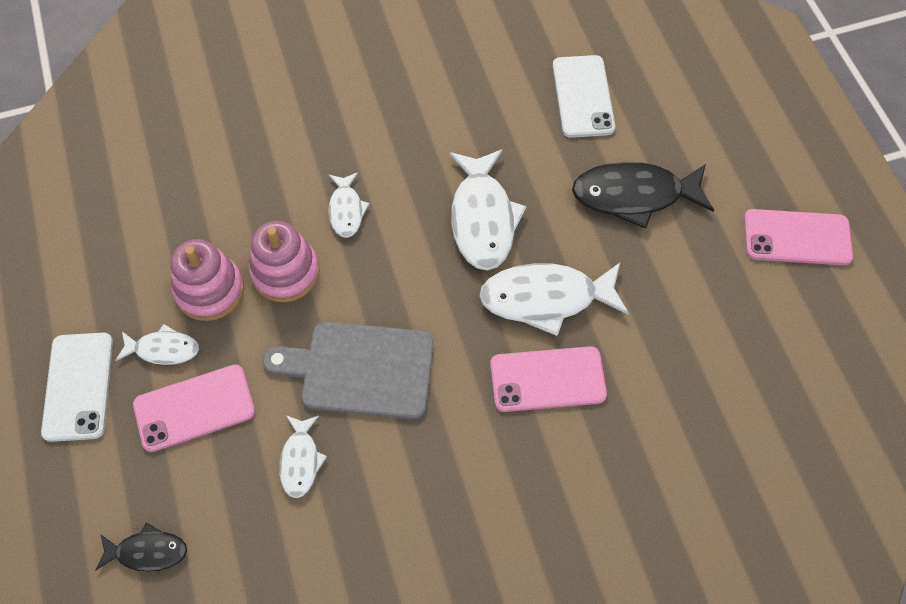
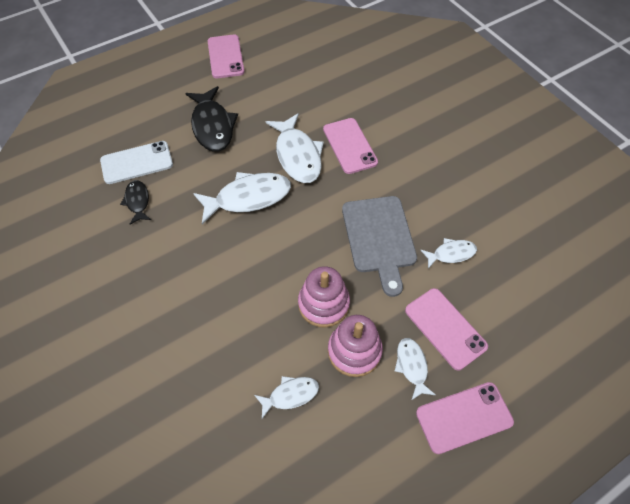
camera: 105 degrees left, 5 degrees down
(78, 386) = (464, 417): white phone -> pink phone
(148, 551) = (547, 321): black fish -> black fish (137, 201)
(346, 210) = (261, 279): white fish -> white fish (290, 395)

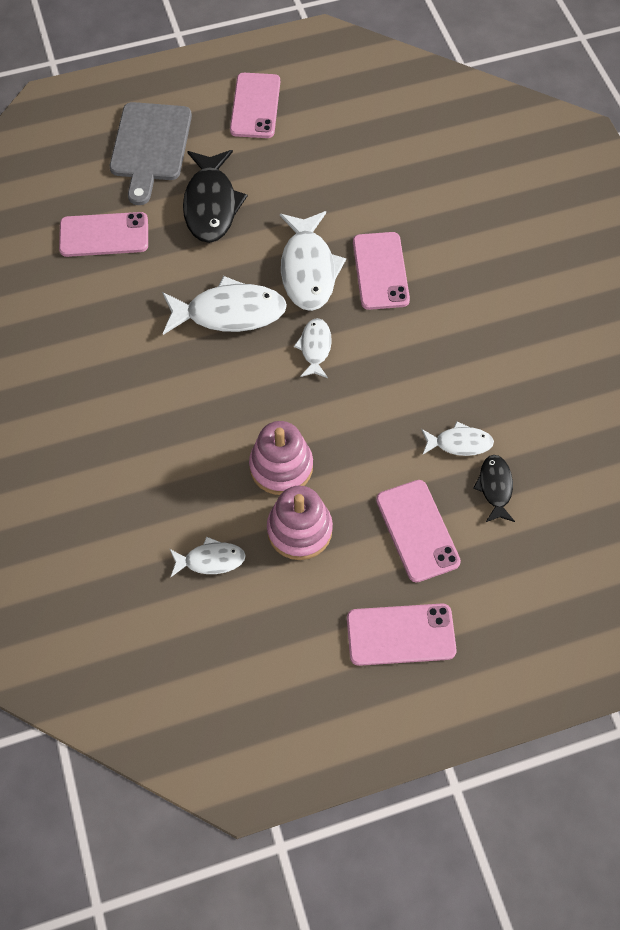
camera: 15 degrees right, 5 degrees up
(137, 162) = (104, 235): white phone -> pink phone
(137, 201) = (93, 287): black fish -> black fish (495, 487)
(379, 238) = (376, 402): grey cutting board -> grey cutting board (150, 146)
(412, 366) = (361, 564): white fish -> white fish (315, 347)

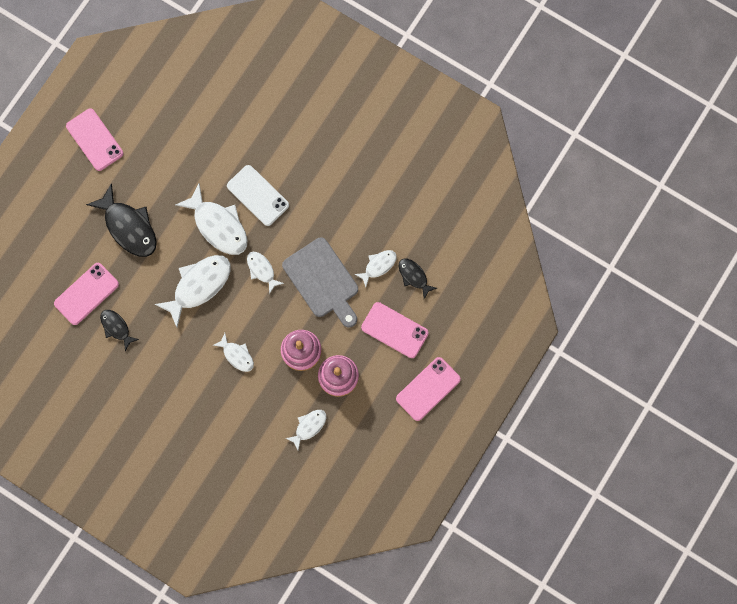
camera: 40 degrees left, 15 degrees up
(101, 289) = (116, 327): none -> black fish
(150, 146) = (58, 216): grey cutting board -> grey cutting board (322, 281)
(202, 415) = (237, 355): none -> white fish
(380, 271) = (258, 195): pink phone -> white phone

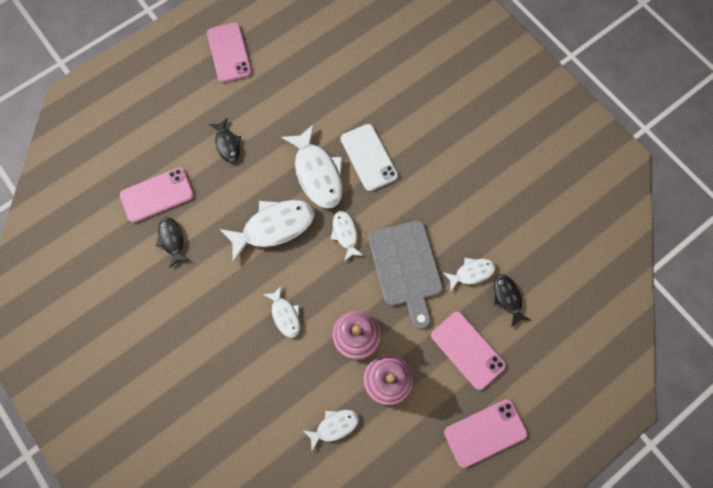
camera: 20 degrees right, 5 degrees down
(129, 227) = (227, 144): black fish -> black fish, size x0.54

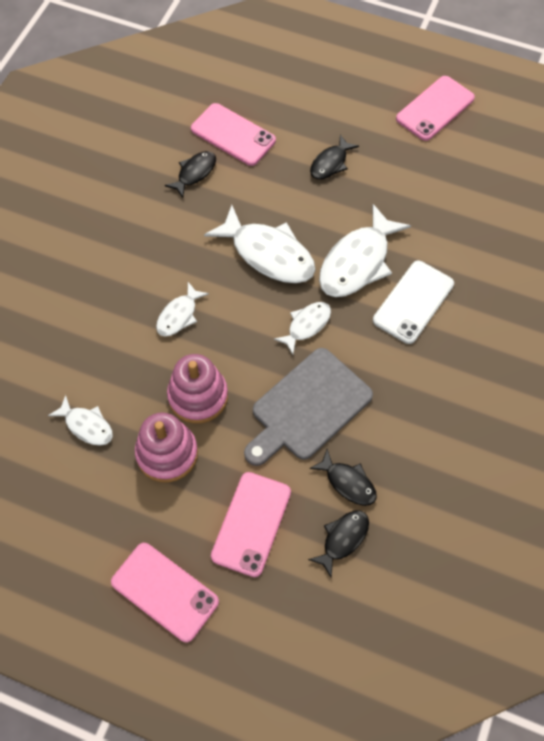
camera: 60 degrees right, 10 degrees down
(471, 272) = (348, 482): white fish -> black fish

